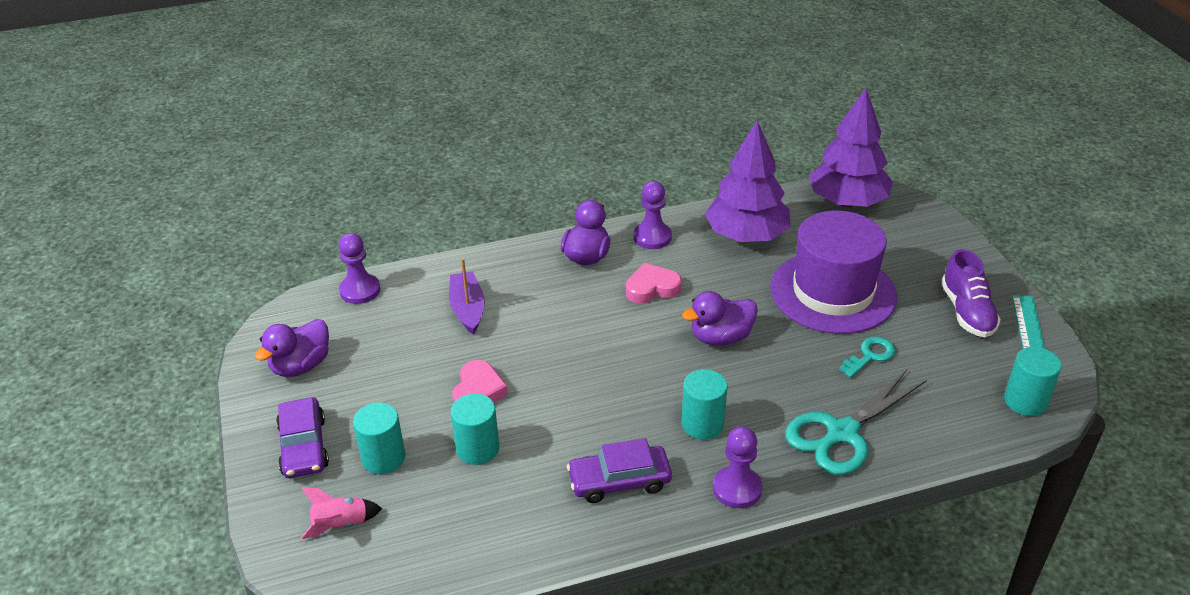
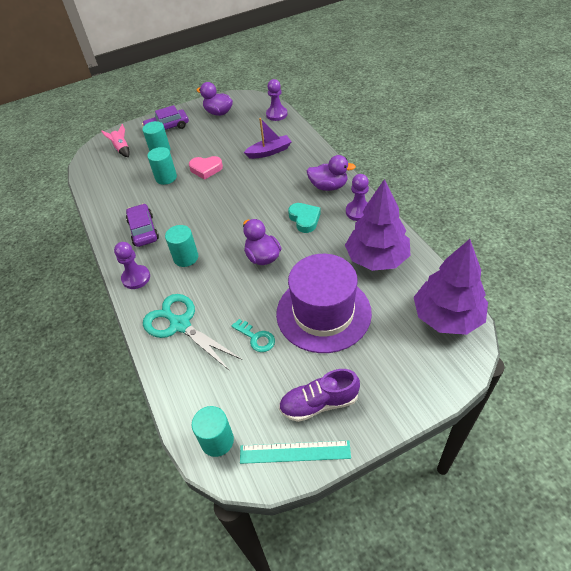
camera: 85 degrees right, 10 degrees up
(652, 288) = (304, 219): pink heart -> turquoise heart

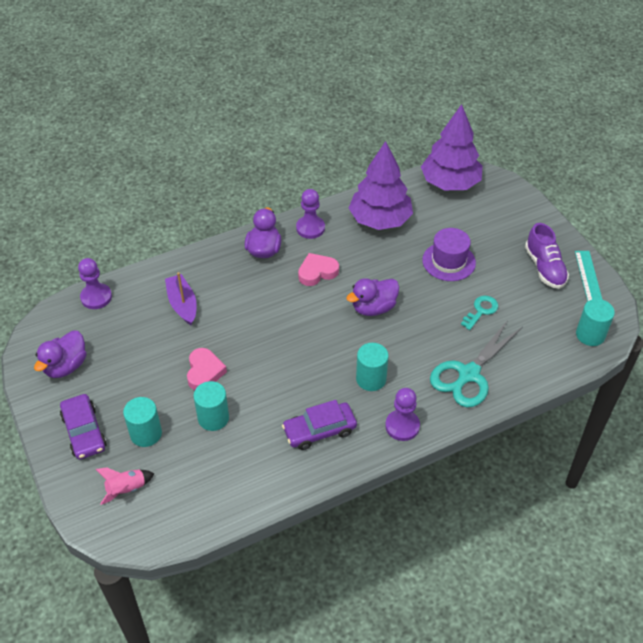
camera: 95 degrees left, 0 degrees up
(304, 219) = (317, 272): turquoise heart -> pink heart
(323, 313) = (448, 261): purple hat -> purple hat, size x0.58

